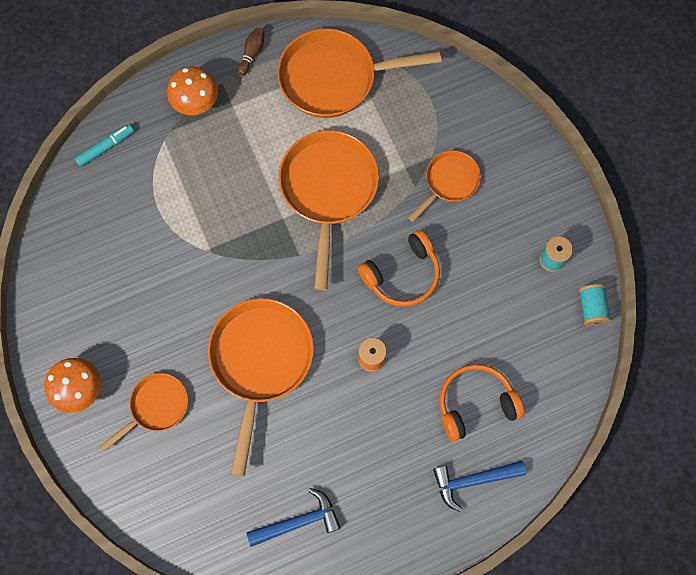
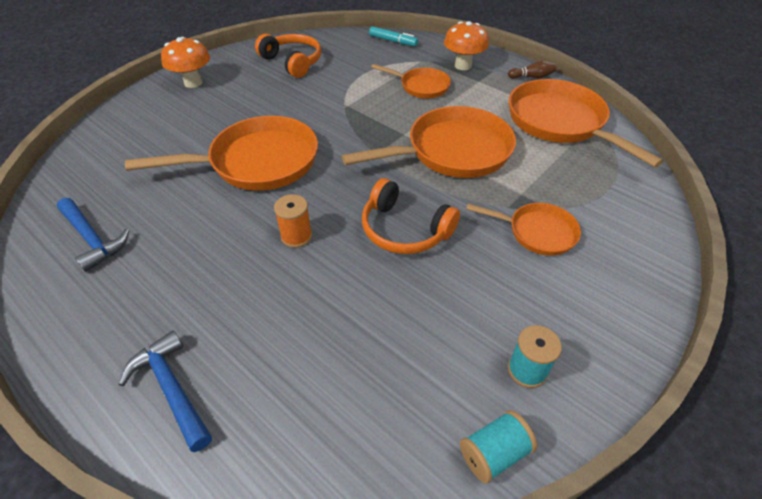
camera: 65 degrees right, 25 degrees down
(156, 406) = (191, 119): orange pan -> orange pan (421, 86)
(475, 403) = (281, 352): orange headphones -> orange headphones (293, 62)

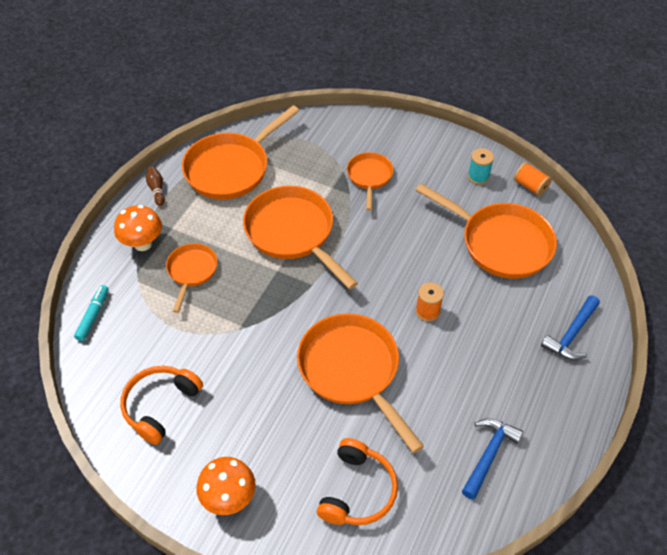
camera: 105 degrees left, 5 degrees up
(374, 353) = (500, 243): none -> orange pan
(404, 230) = (395, 248): orange headphones -> orange headphones (358, 491)
(494, 453) = (530, 186): turquoise spool -> orange spool

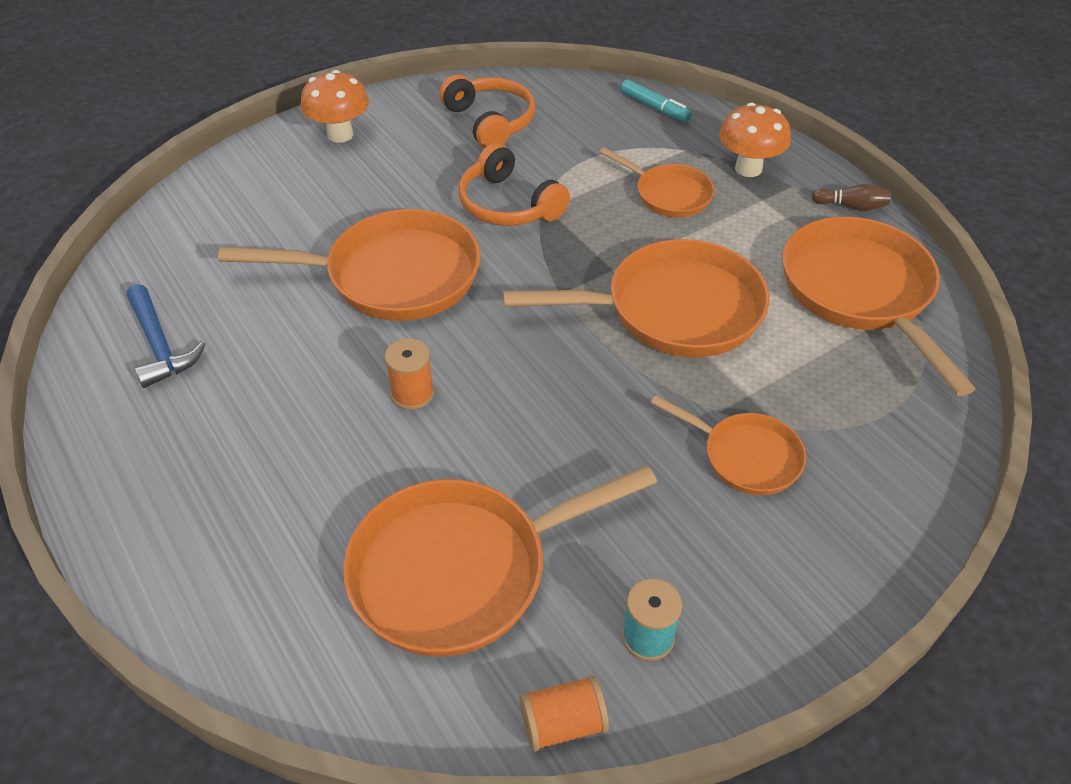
camera: 120 degrees right, 5 degrees down
(358, 491) = (247, 220): orange headphones -> orange headphones (508, 205)
(571, 334) = (210, 555): blue hammer -> none

